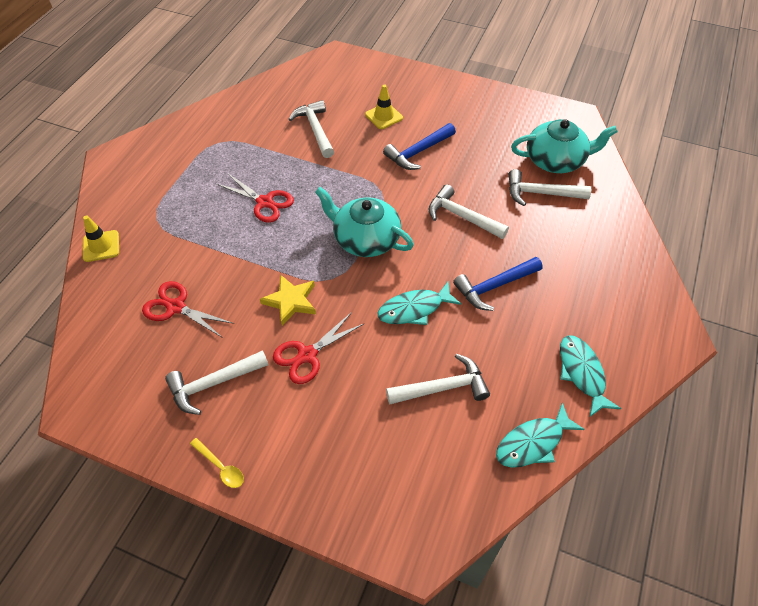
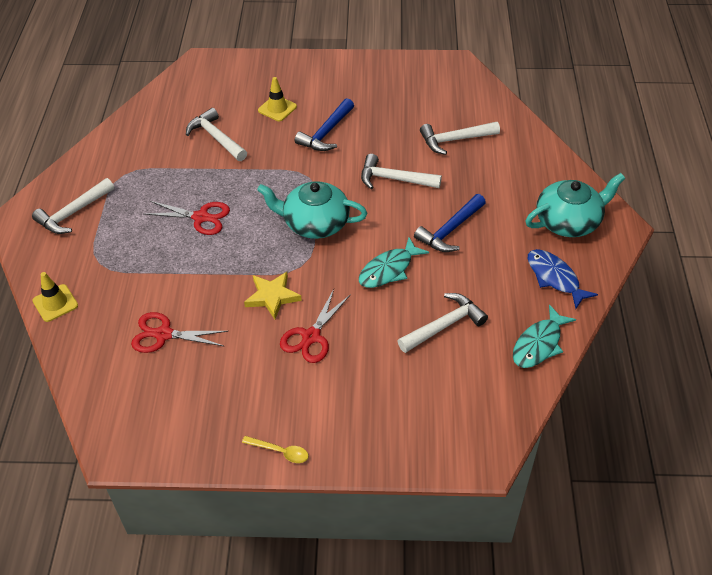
camera: 20 degrees left, 5 degrees down
(213, 384) = (236, 388): white hammer -> white hammer (73, 213)
(556, 160) = (455, 107): turquoise teapot -> turquoise teapot (568, 221)
(582, 373) = (554, 278): turquoise fish -> blue fish

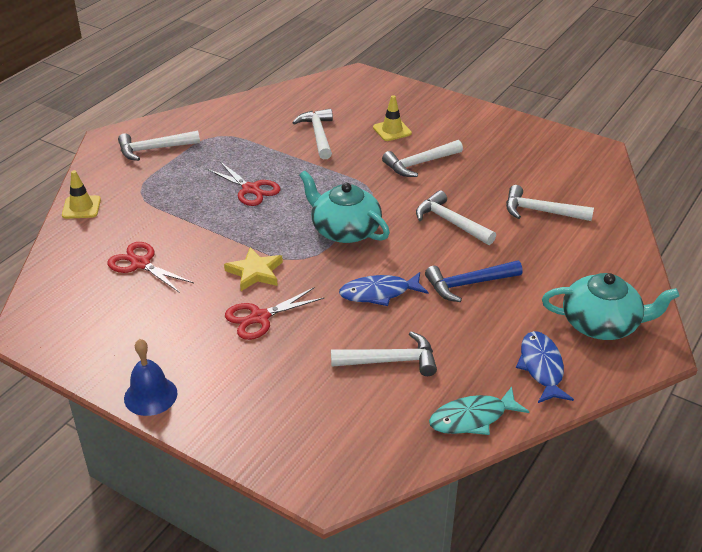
camera: 30 degrees right, 10 degrees down
(280, 451) = (150, 395): yellow spoon -> blue bell
(326, 133) = (419, 164): blue hammer -> white hammer
(389, 269) = (379, 293): turquoise fish -> blue fish

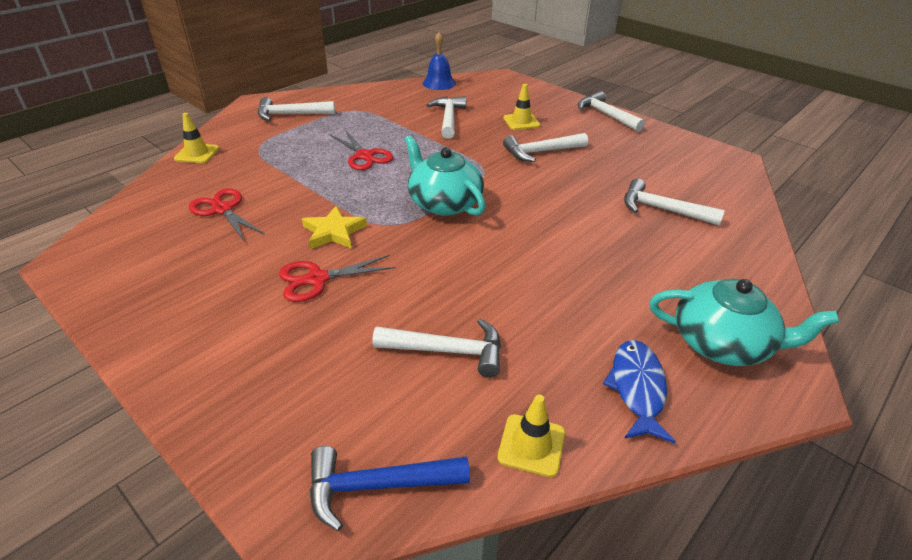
camera: 10 degrees right, 0 degrees up
(150, 395) = (152, 350): blue bell -> blue bell (439, 83)
(379, 293) = (459, 271): blue fish -> none
(450, 222) = (559, 208): white hammer -> white hammer (606, 115)
(468, 284) = (564, 274): blue hammer -> blue hammer (377, 486)
(472, 418) = (531, 445): turquoise fish -> yellow traffic cone

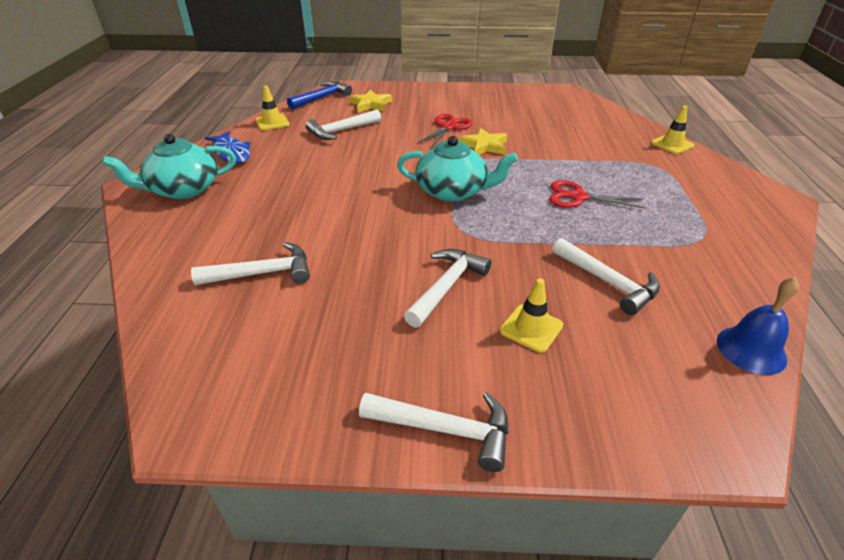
camera: 140 degrees right, 0 degrees up
(222, 209) = (566, 129): red scissors -> none
(290, 114) = (724, 202): white hammer -> none
(330, 398) = (371, 104): none -> yellow star

